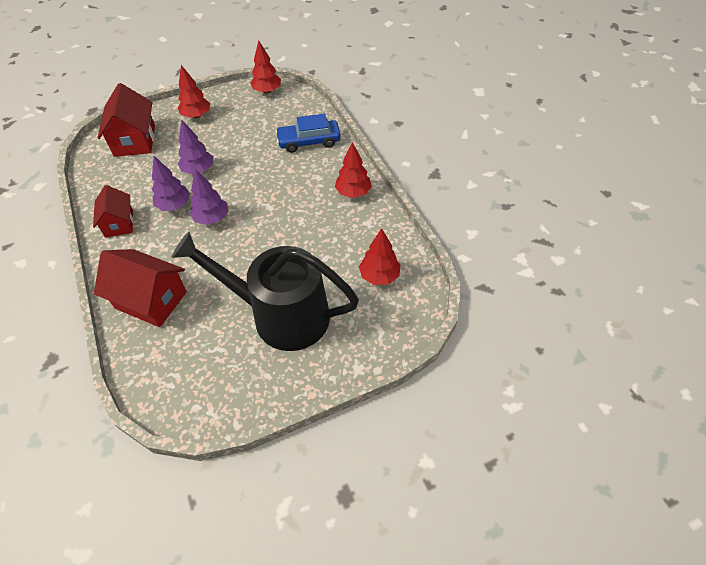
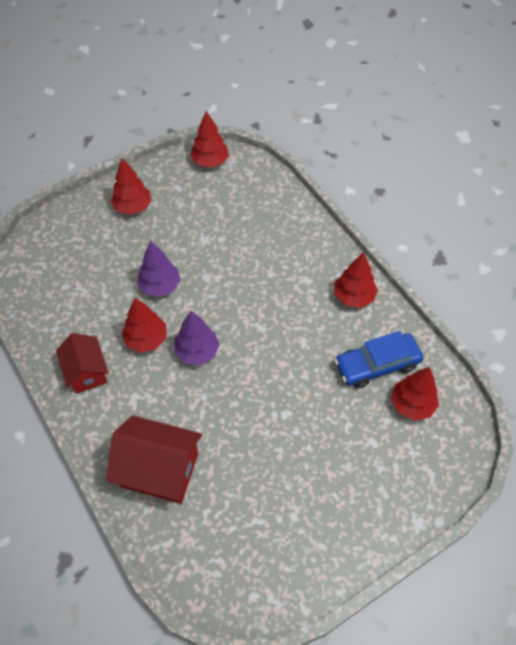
camera: 10 degrees left, 5 degrees up
(135, 140) = (66, 252): red house -> none
(174, 206) = (146, 339): purple tree -> red tree
(281, 315) = (315, 469): black watering can -> none
(309, 141) = (282, 230): blue car -> blue car (377, 365)

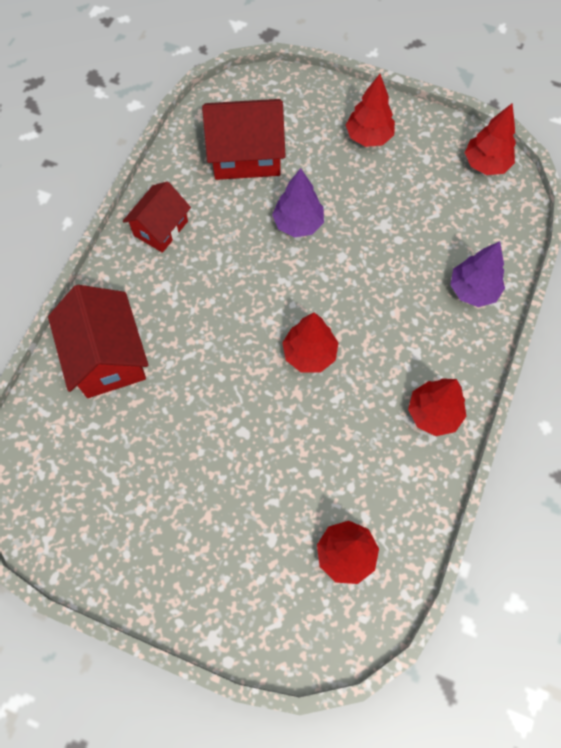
camera: 55 degrees right, 10 degrees up
(79, 284) = (246, 155): none -> red house
(146, 339) = (231, 253): red tree -> red tree (309, 354)
(197, 352) = (251, 306): purple tree -> purple tree (473, 290)
(377, 365) = (366, 489): blue car -> none

